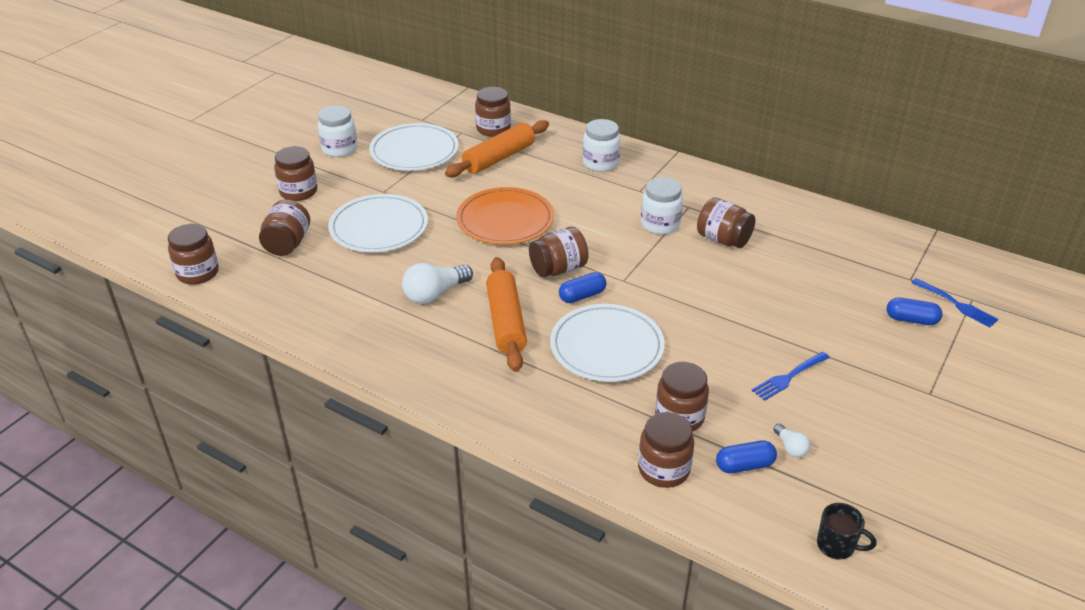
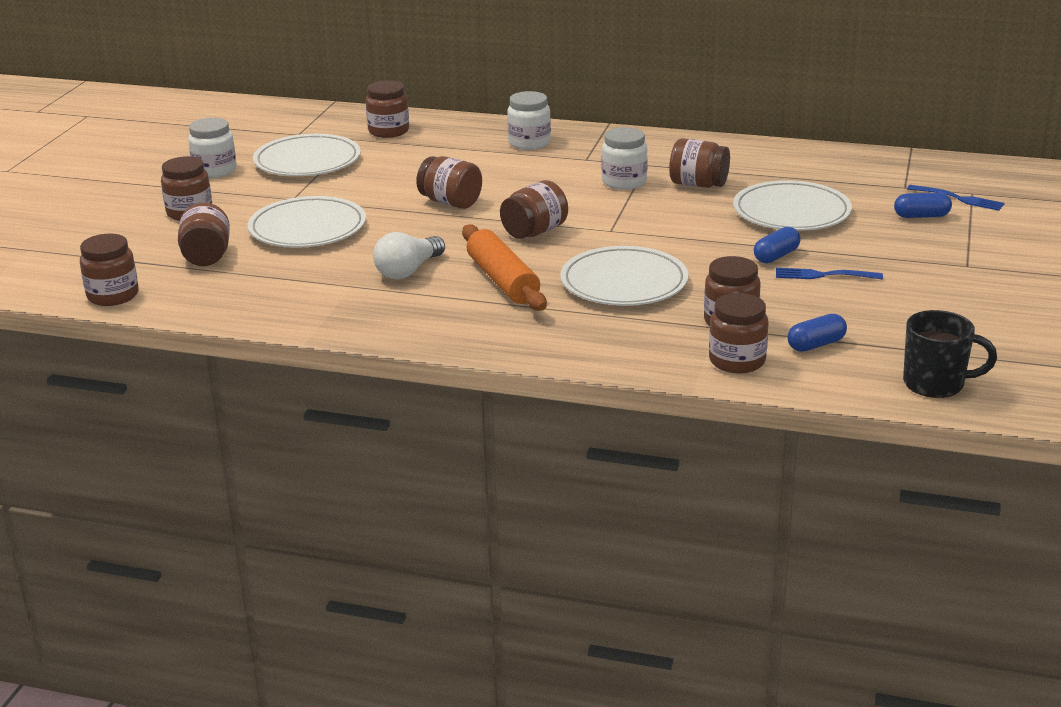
camera: 15 degrees left, 10 degrees down
(499, 158) = (411, 154): orange rolling pin -> none
(505, 220) = (450, 202): orange plate -> brown jar
(582, 296) = (573, 248): blue capsule -> blue capsule (776, 256)
(789, 377) = (824, 275): blue fork -> blue fork turned 60 degrees clockwise
(790, 447) = (854, 324): white light bulb -> none
(792, 290) = (791, 212): none -> white plate
(837, 545) = (935, 384): black mug -> black mug, size x1.54

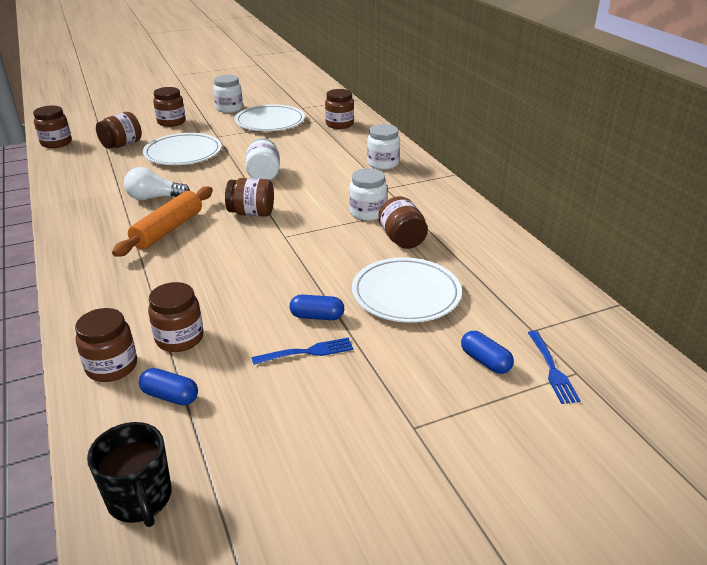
camera: 50 degrees right, 5 degrees up
(450, 202) = (263, 174): brown jar -> white jar
(624, 283) = (205, 271): white plate -> none
(824, 275) = (306, 352): blue fork -> blue fork turned 105 degrees clockwise

